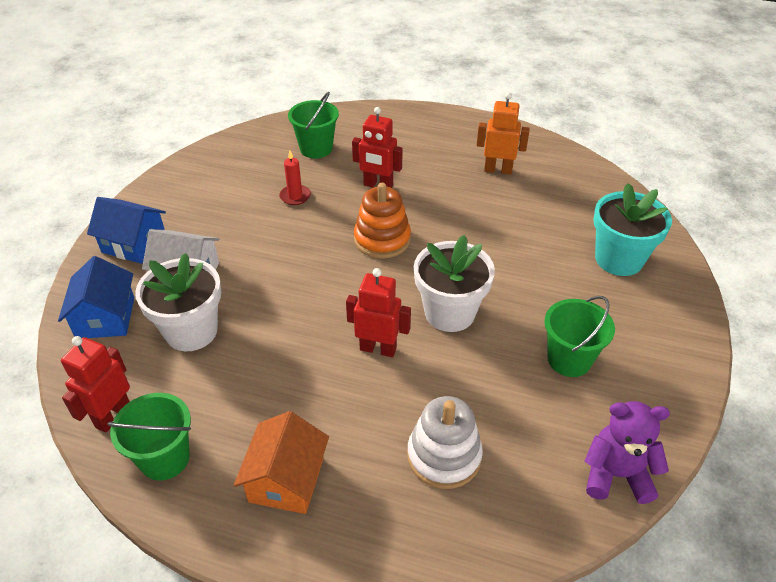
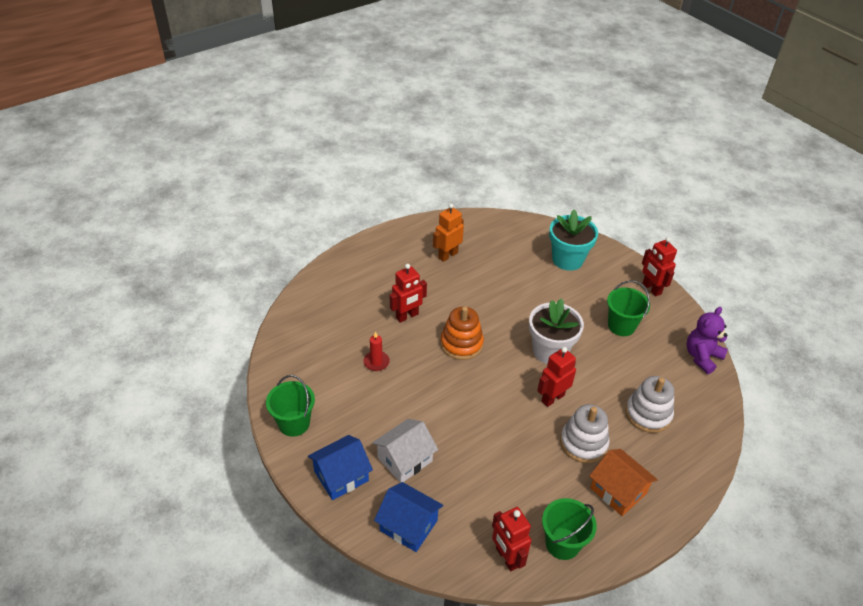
camera: 55 degrees left, 0 degrees up
(191, 331) = (463, 482): white flower pot -> none
(316, 148) = (334, 324): green bucket -> green bucket (294, 423)
(334, 409) = (583, 443): none -> white stacking toy
(676, 360) = (651, 289): none -> red robot

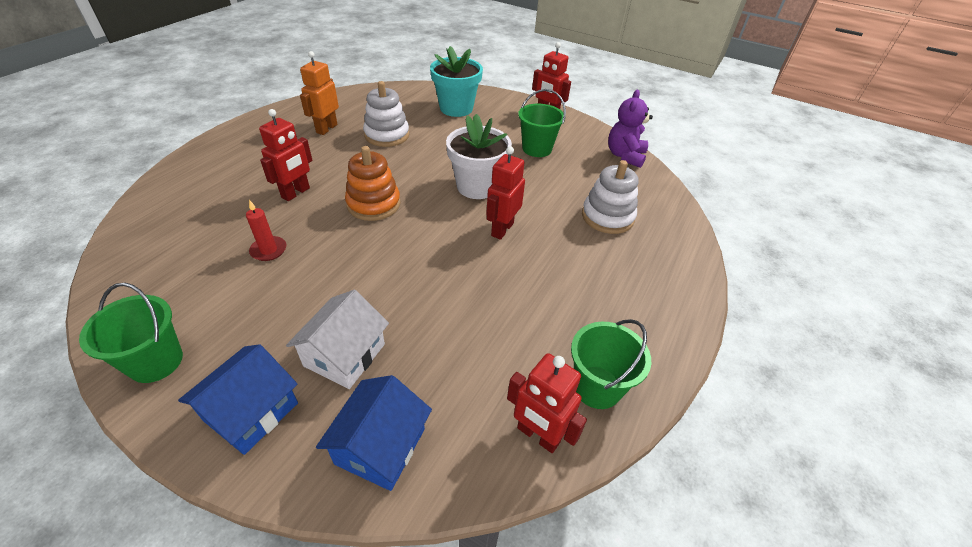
camera: 25 degrees left, 0 degrees up
(408, 525) = (380, 446): blue house -> blue house turned 75 degrees counterclockwise
(583, 443) = (559, 264): white stacking toy -> white stacking toy (387, 135)
(618, 490) = (623, 301): orange house -> none

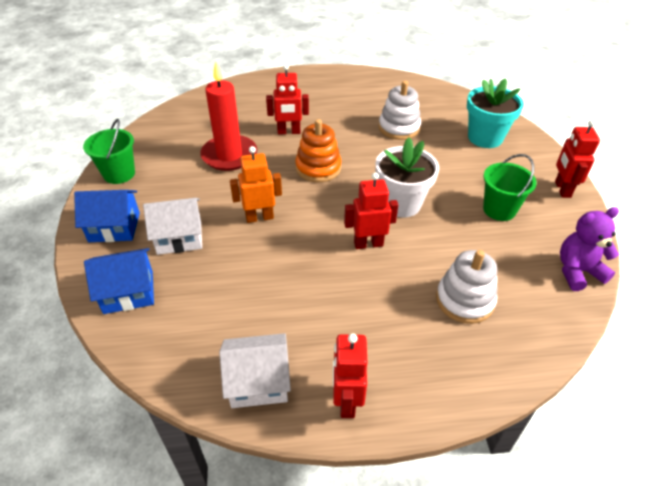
camera: 55 degrees right, 0 degrees up
(268, 250) = (229, 155): red candle -> red candle, size x2.12
(326, 128) = (367, 100): orange robot -> orange robot (259, 217)
(538, 435) = (189, 366): red robot -> red robot (346, 401)
(597, 387) = (258, 381): green bucket -> white house

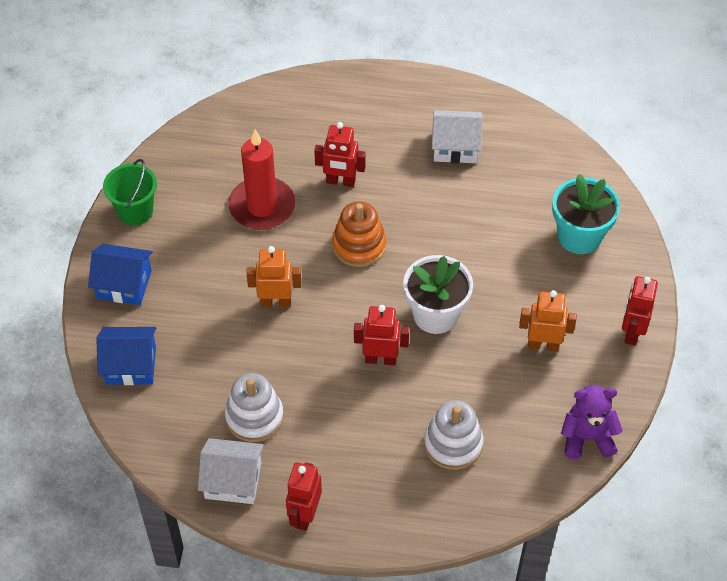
camera: 15 degrees right, 10 degrees up
(179, 237) = (188, 310): white house -> white house (455, 147)
(399, 128) = (478, 200): white stacking toy -> white stacking toy (254, 417)
(499, 209) = (543, 345): green bucket -> orange robot

